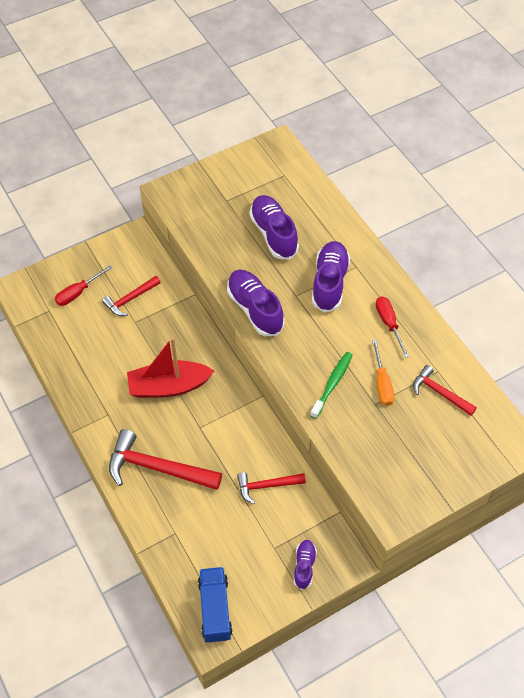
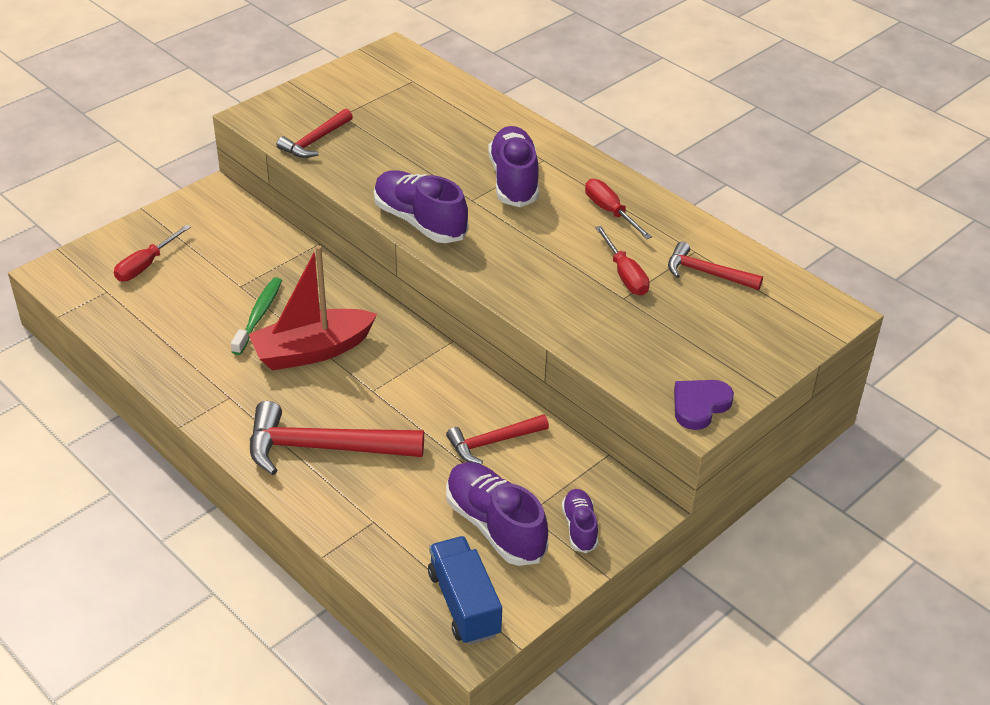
camera: 15 degrees left, 15 degrees down
(130, 299) = (226, 262): red hammer -> red hammer (315, 141)
(273, 234) = (419, 141): purple shoe -> purple shoe (495, 526)
(332, 384) = (556, 285): green toothbrush -> green toothbrush (259, 315)
(382, 383) = (625, 274): orange screwdriver -> red screwdriver
(398, 508) = (699, 405): none -> purple heart

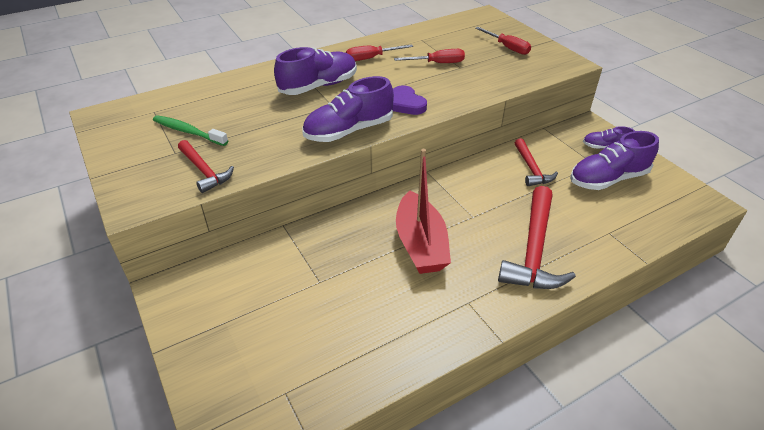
camera: 75 degrees left, 0 degrees up
(146, 265) = (256, 353): red screwdriver -> red screwdriver (507, 47)
(259, 315) = (366, 273): green toothbrush -> green toothbrush (188, 131)
(464, 604) = (677, 201): blue truck -> none
(514, 181) = (318, 86): purple shoe -> purple shoe turned 135 degrees clockwise
(699, 405) = (561, 60): purple heart -> purple heart (405, 104)
(706, 273) = (443, 40): red hammer -> none

